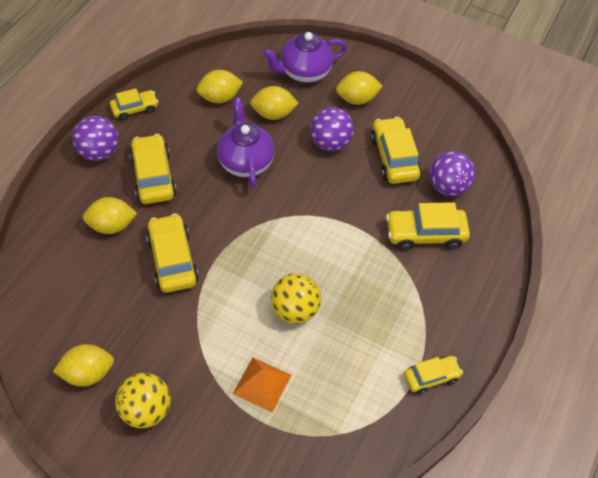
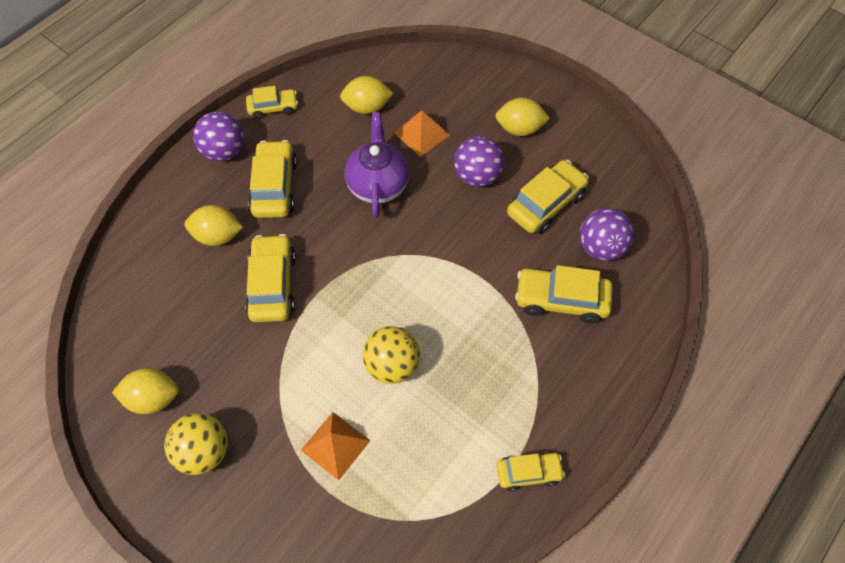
camera: 15 degrees right, 5 degrees up
(273, 114) = (421, 133): yellow lemon -> orange pyramid
(304, 72) = (467, 90): purple teapot -> none
(393, 158) = (545, 204): yellow car -> yellow car turned 45 degrees clockwise

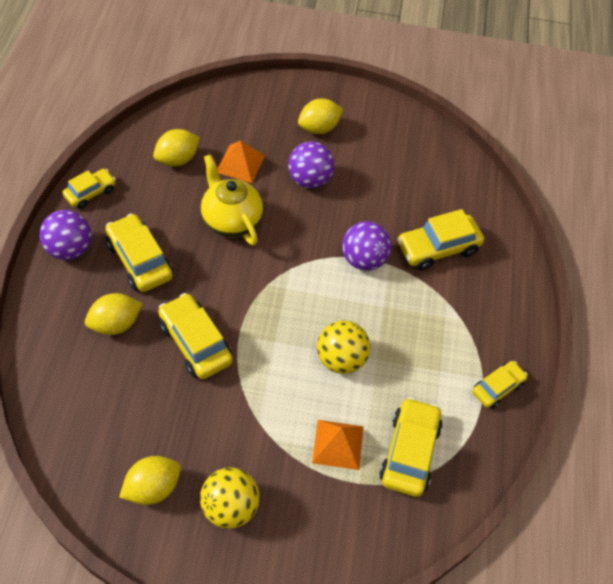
camera: 35 degrees left, 5 degrees down
(378, 184) = (231, 220): purple teapot -> yellow teapot
(545, 204) = (378, 179): yellow car -> yellow car (409, 452)
(600, 247) = (441, 195): purple ball -> purple ball (363, 259)

